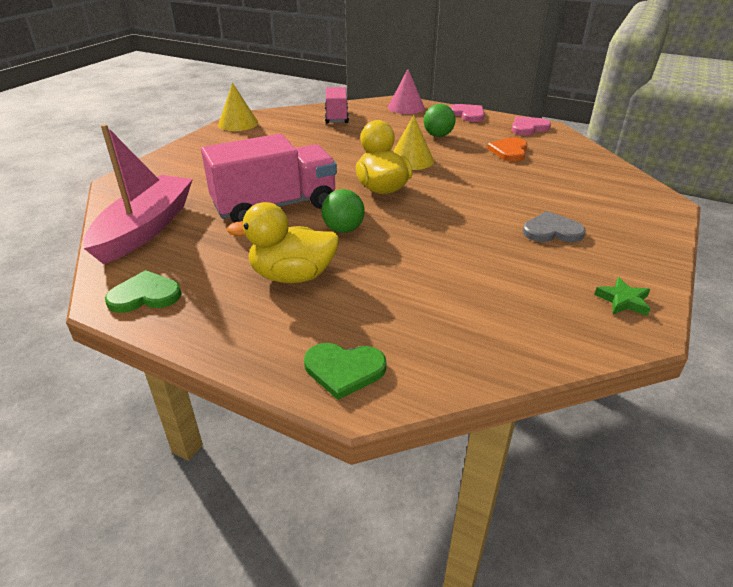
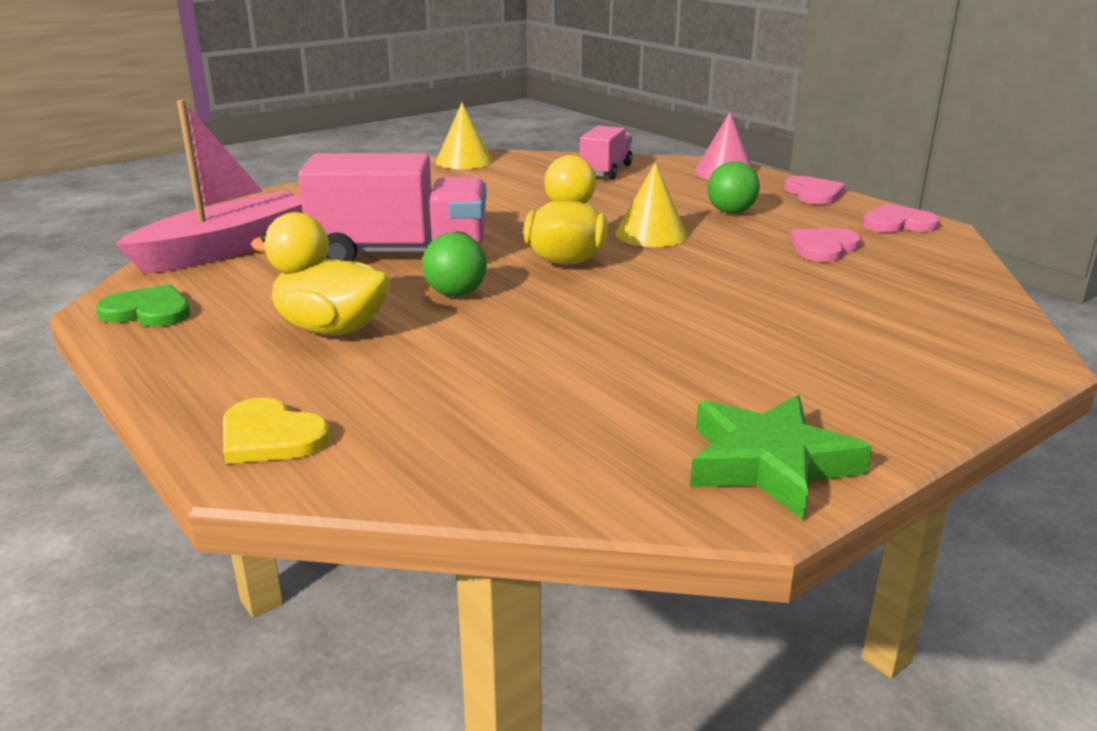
camera: 25 degrees right, 10 degrees down
(344, 370) = (270, 436): green heart -> yellow heart
(509, 151) = (824, 247): orange heart -> pink heart
(552, 231) = (764, 355): grey heart -> none
(623, 301) = (769, 464): green star -> green star, size x1.92

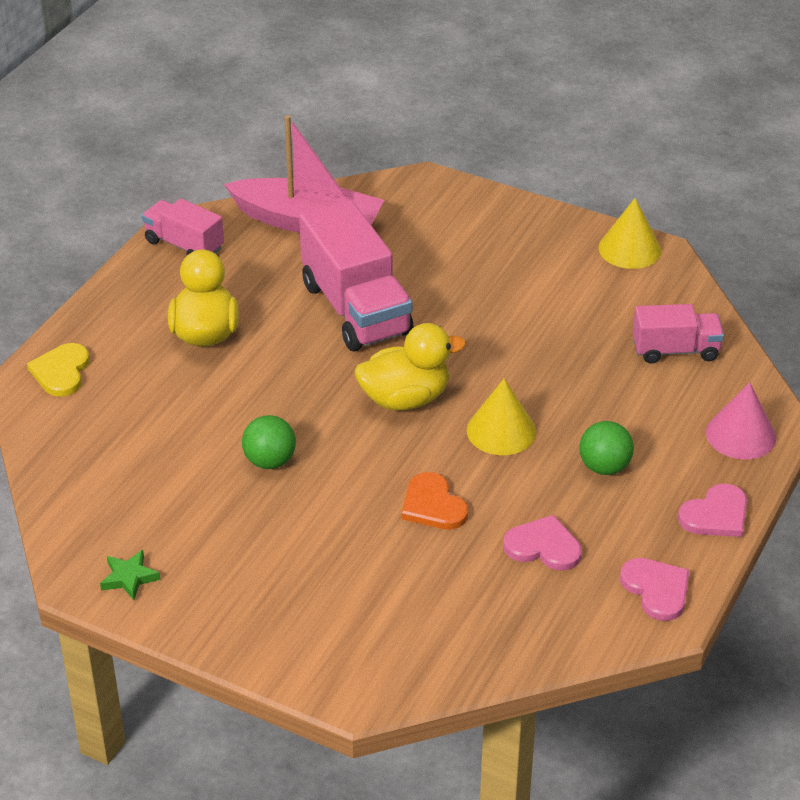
camera: 65 degrees right, 15 degrees up
(148, 311) = (184, 245): green heart -> pink truck
(456, 294) = (297, 366): green ball -> green ball (270, 461)
(738, 276) = (433, 505): none -> orange heart
(769, 464) = (129, 578): green star -> green star, size x0.52

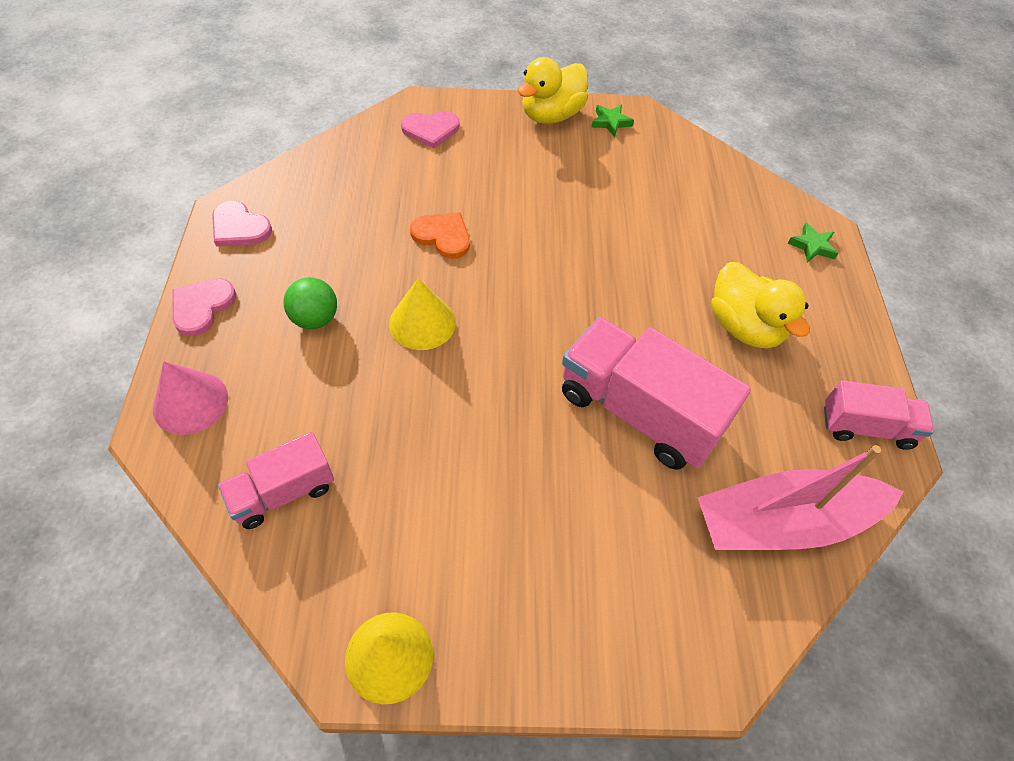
camera: 150 degrees right, 15 degrees up
(61, 372) = (812, 246): yellow heart -> green star
(270, 461) = (589, 228): green ball -> none
(405, 399) = (524, 324): yellow duck -> yellow duck (551, 115)
(543, 546) = (340, 232): pink heart -> pink heart (431, 130)

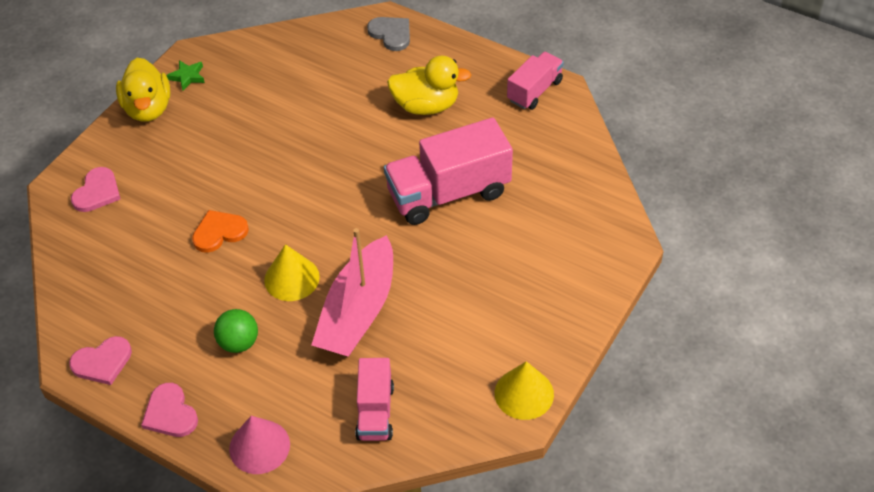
camera: 55 degrees left, 5 degrees down
(783, 522) = (565, 164): pink boat -> pink boat (358, 311)
(812, 246) = (391, 34): green star -> grey heart

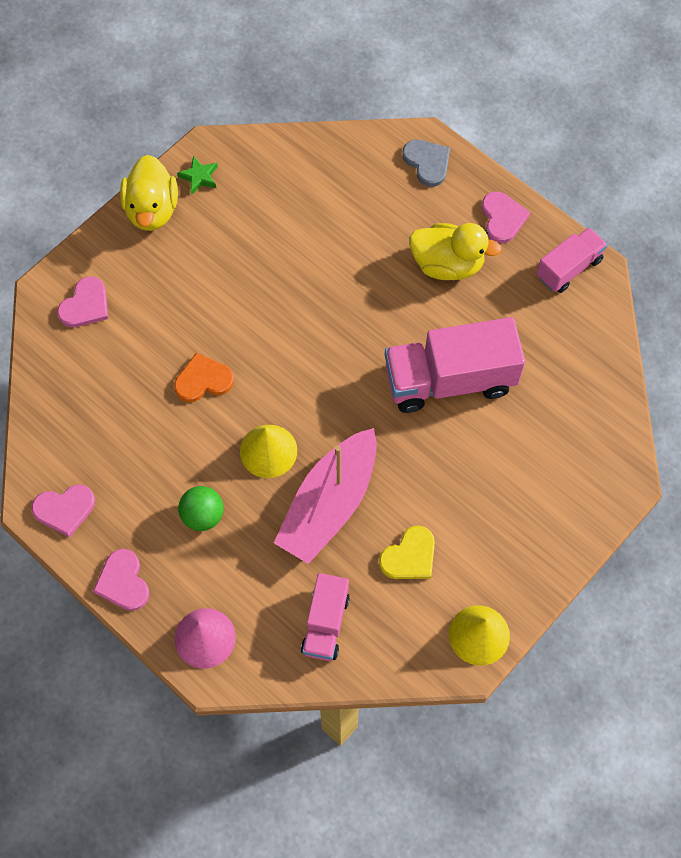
camera: 10 degrees right, 15 degrees up
(443, 340) = (409, 556): none -> yellow heart
(467, 64) = (502, 218): none -> pink heart

